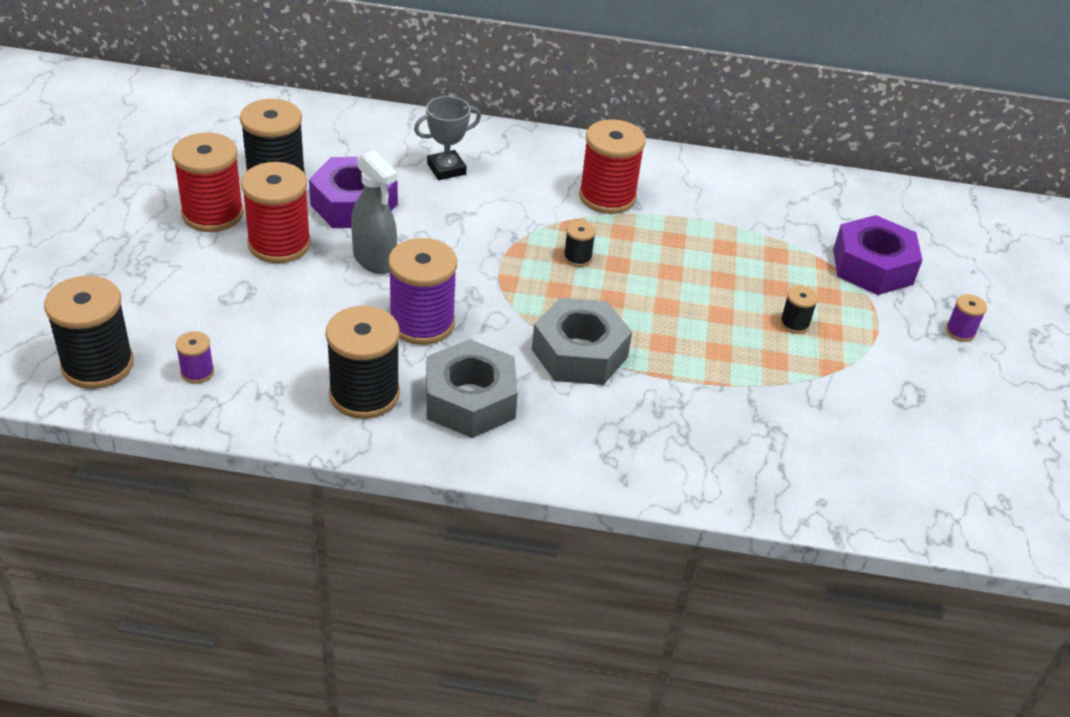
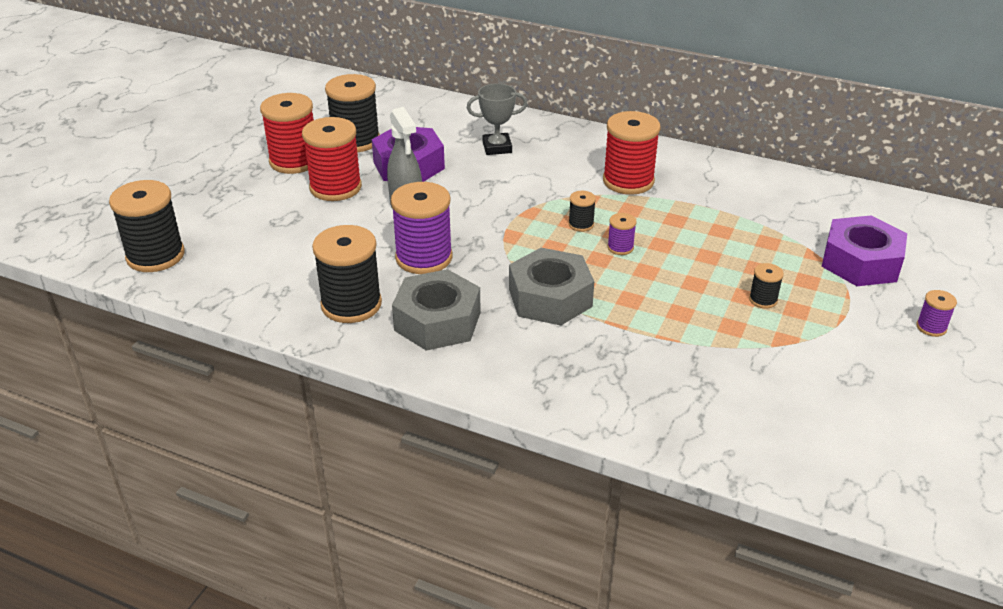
camera: 20 degrees right, 5 degrees down
(197, 372) = (227, 271): purple spool -> purple spool (620, 247)

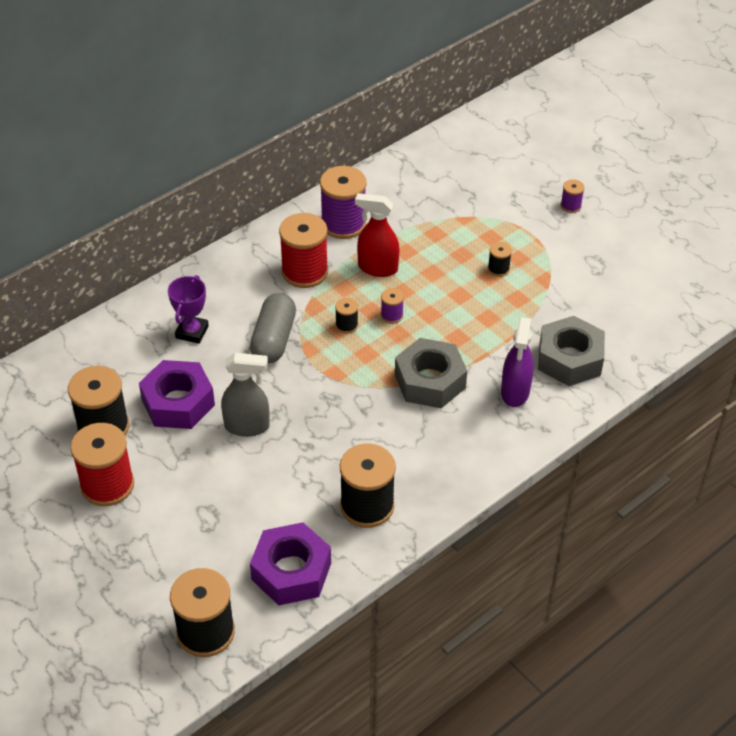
camera: 65 degrees left, 10 degrees up
(335, 187) = (179, 466): red spool -> none
(424, 258) = (330, 439): purple spool -> purple spool (343, 224)
(437, 321) = (420, 458): grey nut -> grey nut (569, 359)
(497, 147) = (192, 332): grey trophy -> purple trophy
(525, 190) = (274, 339): none -> grey capsule
(584, 364) = (515, 392): none -> purple spray bottle
(678, 220) = (377, 268): none -> red spray bottle
(860, 262) = (486, 200): purple nut -> purple nut (291, 571)

